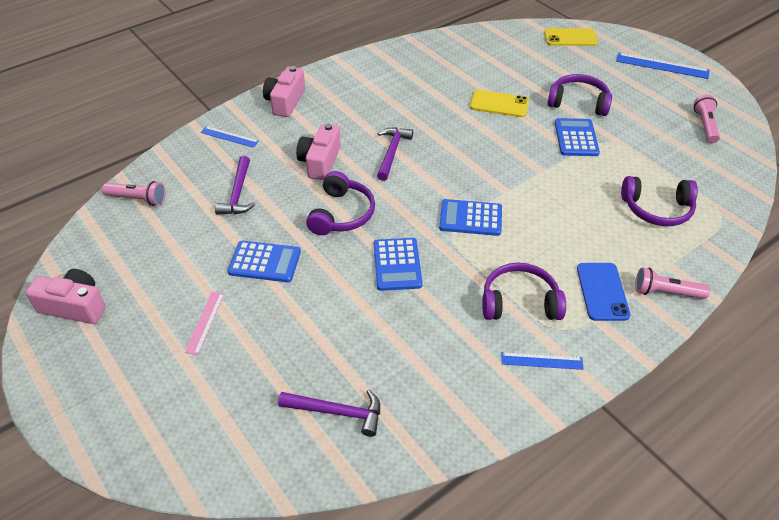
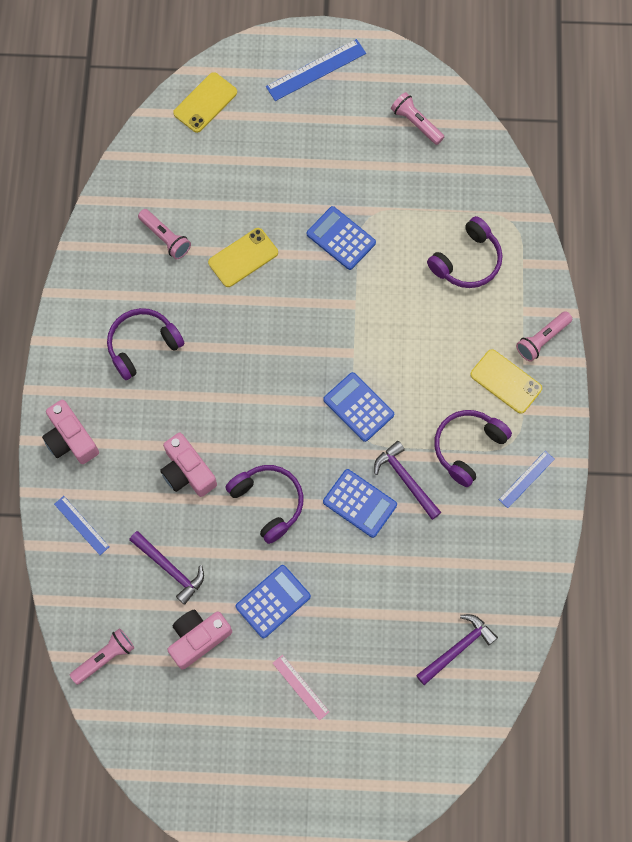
camera: 50 degrees left, 25 degrees up
(74, 306) = (201, 778): pink camera -> pink camera (198, 638)
(229, 137) = (81, 525): blue ruler -> blue ruler turned 75 degrees clockwise
(392, 152) = (227, 402): purple hammer -> purple hammer (405, 479)
(465, 68) = (165, 238): none -> pink flashlight
(470, 218) = (358, 407): blue calculator -> blue calculator turned 90 degrees clockwise
(578, 102) = (300, 191): purple headphones -> purple headphones (142, 345)
(602, 291) = (506, 381): blue phone -> yellow phone

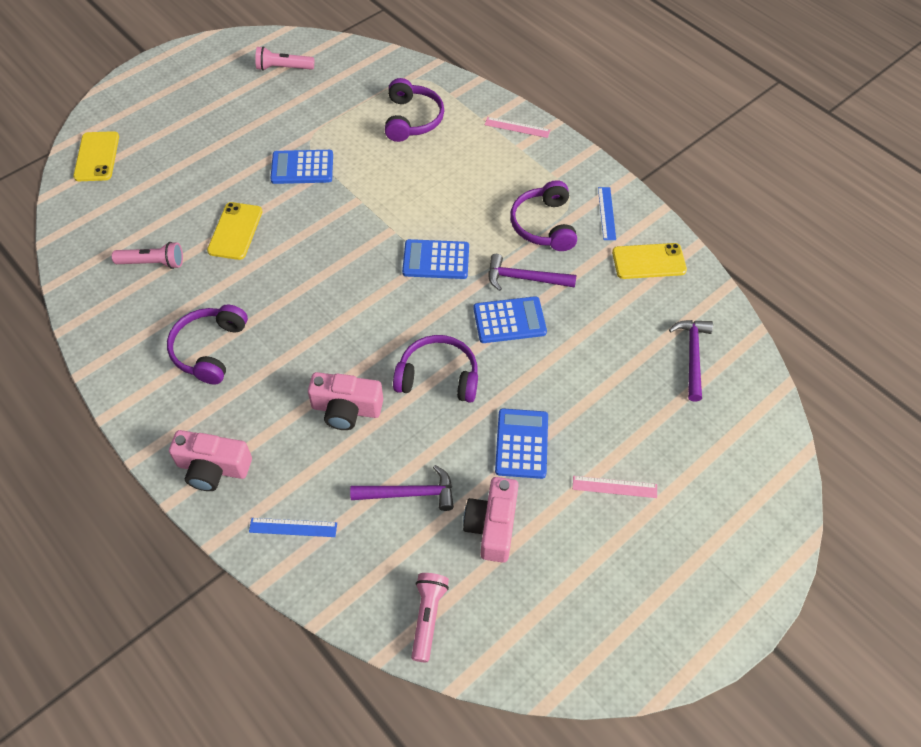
camera: 45 degrees left, 15 degrees down
(316, 70) = (170, 84): blue ruler -> none
(506, 381) = (522, 168): yellow phone -> yellow phone (649, 261)
(542, 339) = (517, 127): pink flashlight -> pink ruler

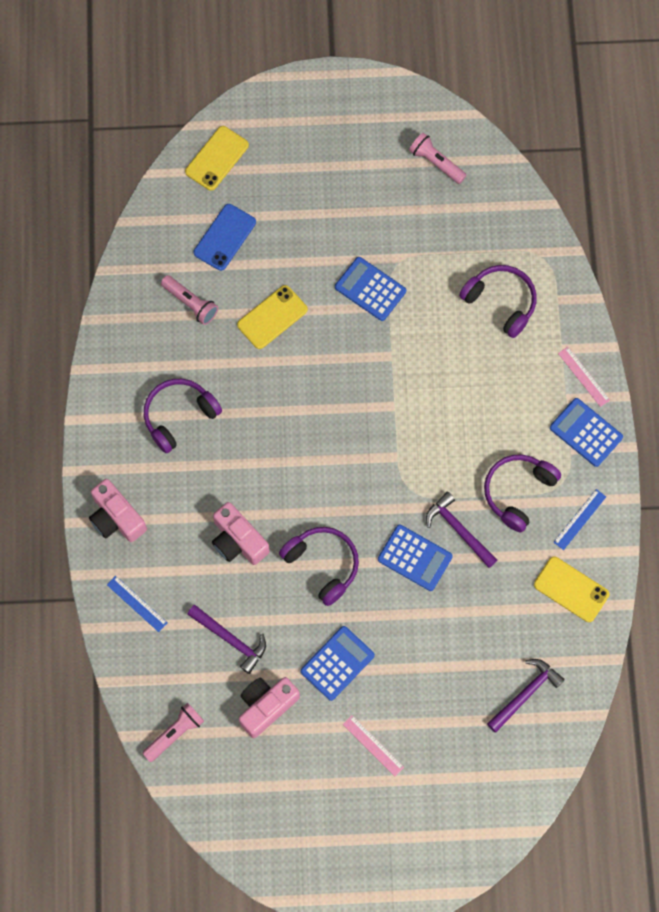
camera: 40 degrees right, 15 degrees up
(147, 202) = (225, 237): none -> blue phone
(412, 119) = (501, 302): purple headphones -> purple headphones turned 90 degrees counterclockwise
(436, 260) = (404, 461): blue calculator -> blue calculator (586, 432)

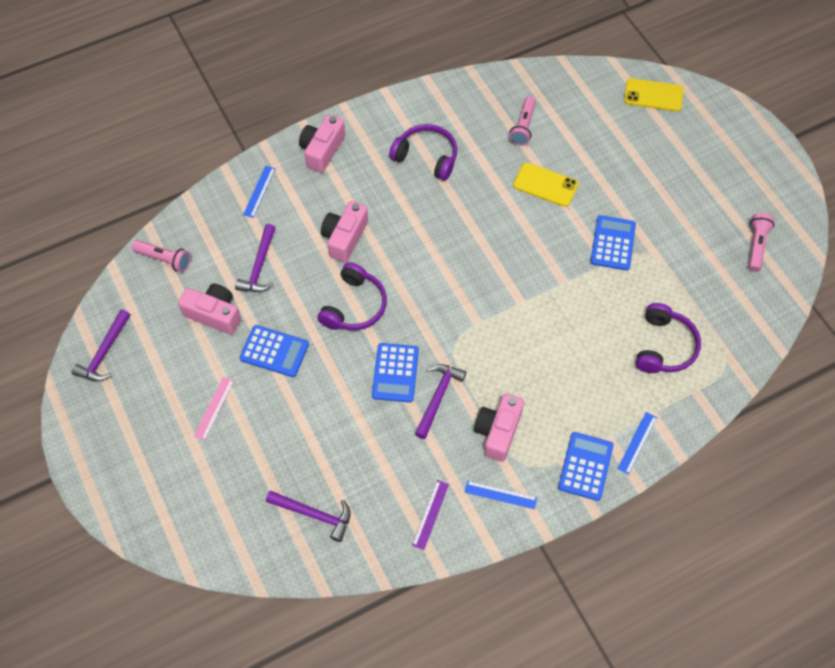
camera: 65 degrees right, 10 degrees down
(225, 237) = (591, 127): blue phone -> none
(259, 833) = (104, 353): none -> purple hammer
(518, 492) = (498, 431): purple headphones -> pink camera
(571, 589) = (430, 514): yellow phone -> purple ruler
(583, 376) = (637, 442): pink ruler -> blue ruler

